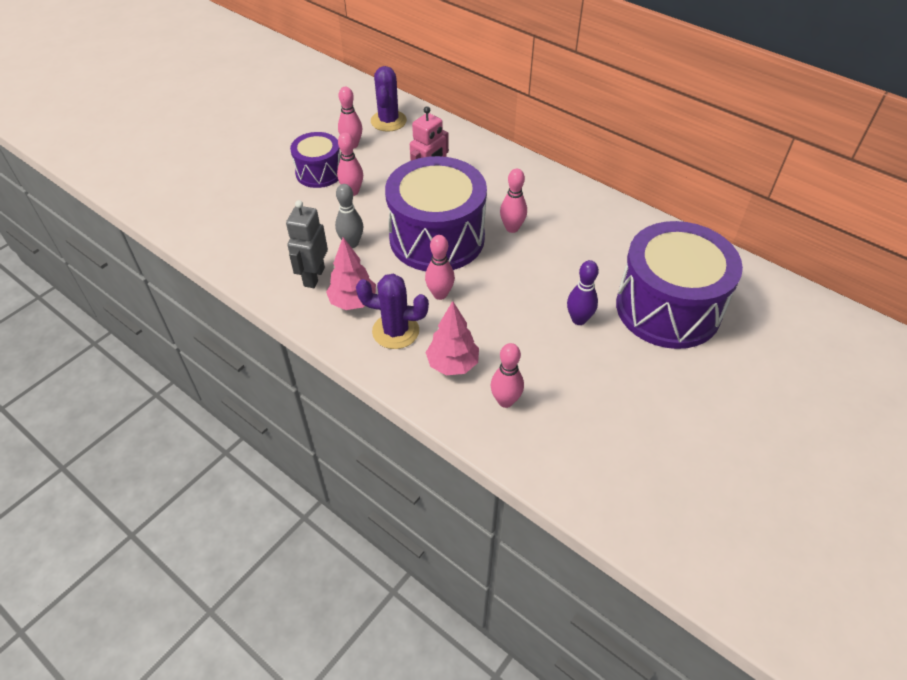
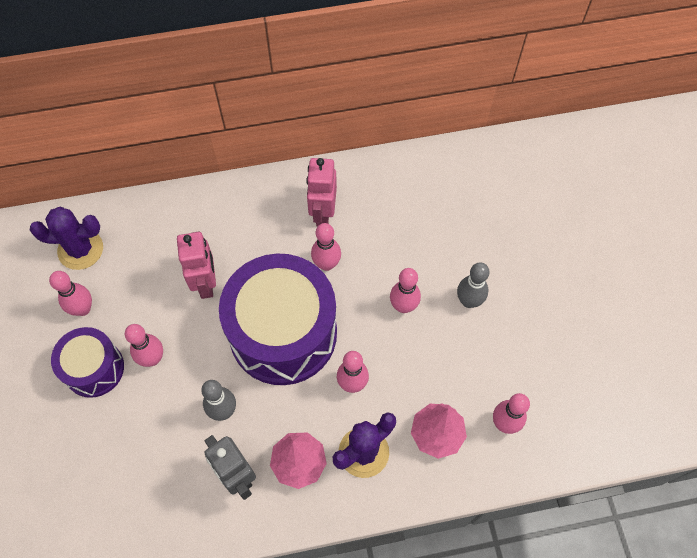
camera: 50 degrees left, 15 degrees up
(388, 121) = (80, 249): purple cactus -> purple cactus turned 45 degrees counterclockwise
(529, 286) = (403, 306): none -> pink bowling pin
(546, 204) = (322, 213): none -> pink robot
(579, 319) = (469, 301): purple bowling pin -> grey bowling pin
(668, 308) = (510, 229): purple drum -> none

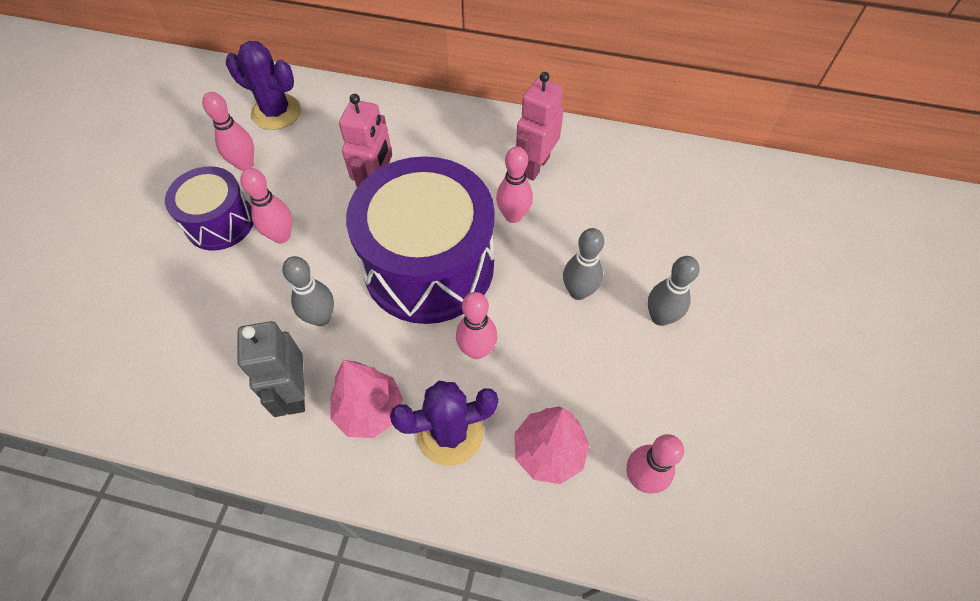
camera: 25 degrees right, 5 degrees down
(403, 306) = (578, 292): pink bowling pin -> grey bowling pin

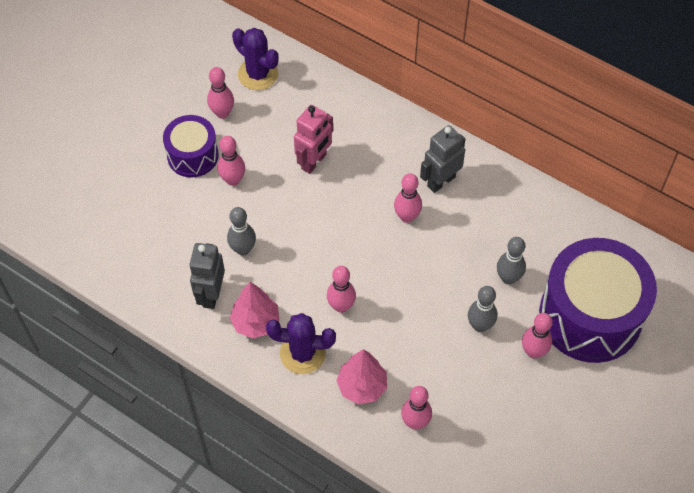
camera: 20 degrees right, 0 degrees up
(429, 266) = (330, 235): purple drum -> purple drum (590, 315)
(535, 166) = (441, 181): pink robot -> grey robot
(578, 292) = (429, 289): grey bowling pin -> grey bowling pin (508, 278)
(739, 328) = (533, 351): none -> pink bowling pin

